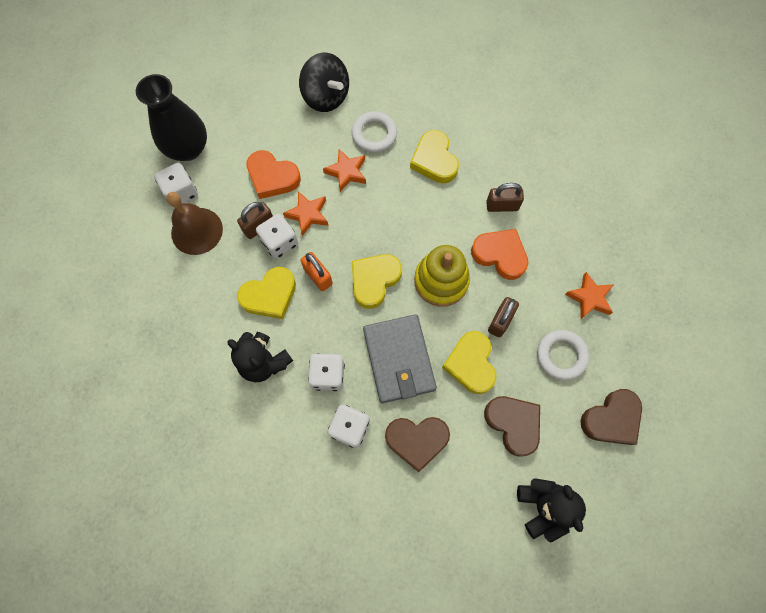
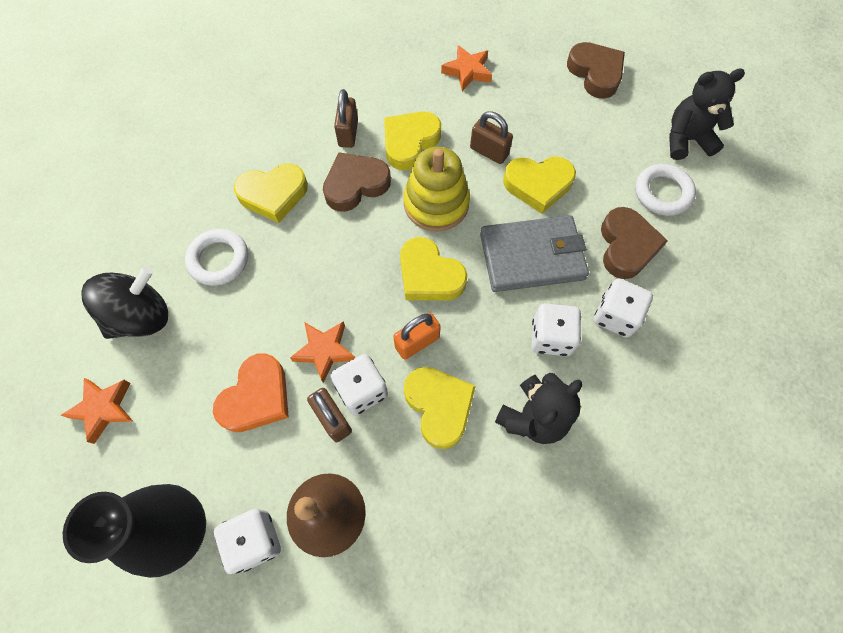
camera: 85 degrees left, 5 degrees down
(346, 172) = (269, 297): orange star -> orange star (103, 409)
(500, 255) = (410, 142): orange heart -> yellow heart
(513, 424) = (604, 154): brown heart -> brown heart (355, 185)
(561, 356) = (530, 104): white ring -> white ring (662, 193)

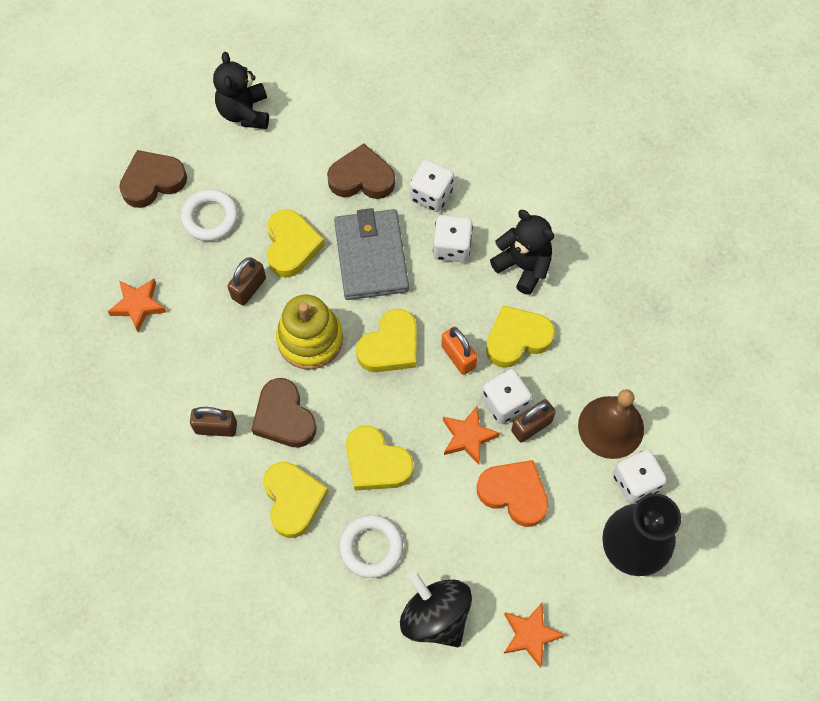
camera: 90 degrees left, 0 degrees up
(410, 142) = (232, 364): yellow heart -> yellow heart (376, 463)
(662, 193) = (305, 141): white ring -> white ring (210, 218)

